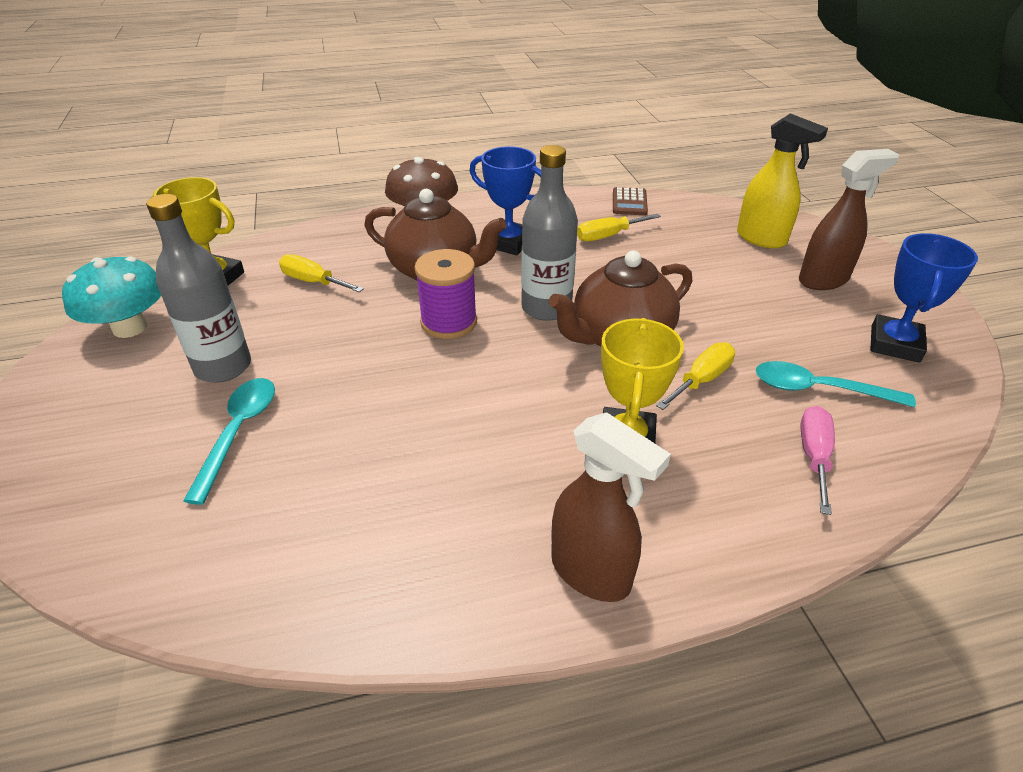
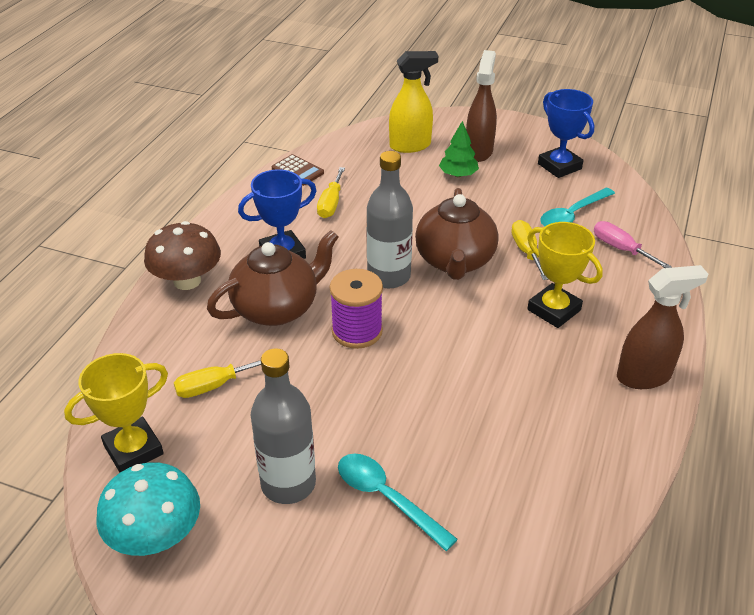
camera: 55 degrees left, 0 degrees up
(762, 283) = (458, 174): none -> green tree

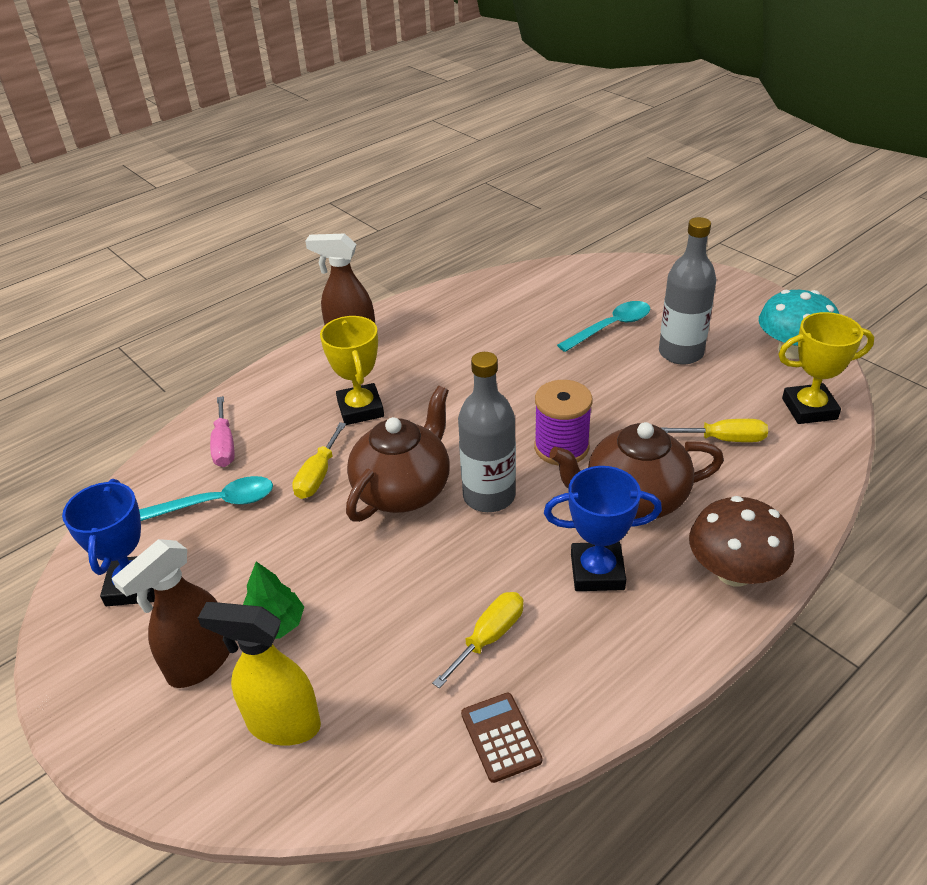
camera: 150 degrees left, 0 degrees up
(386, 498) = (611, 327): turquoise spoon -> turquoise spoon turned 105 degrees counterclockwise

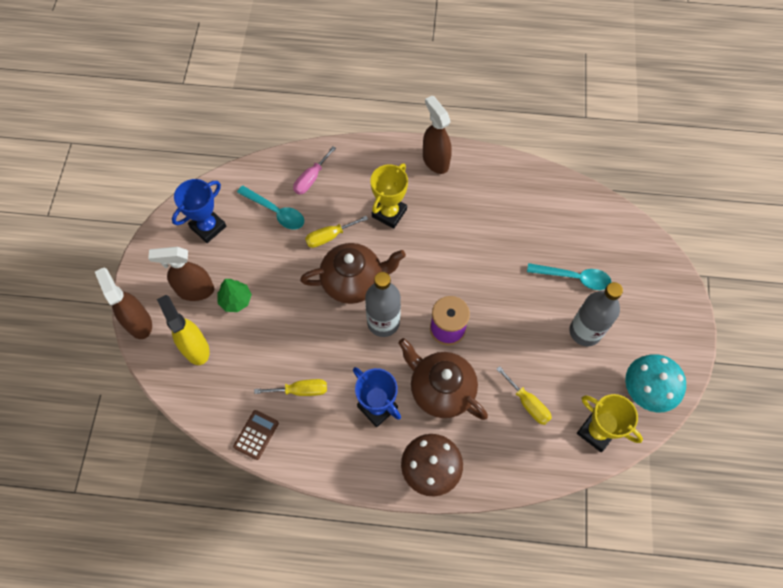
camera: 45 degrees right, 25 degrees up
(150, 775) = (138, 322): none -> brown spray bottle

